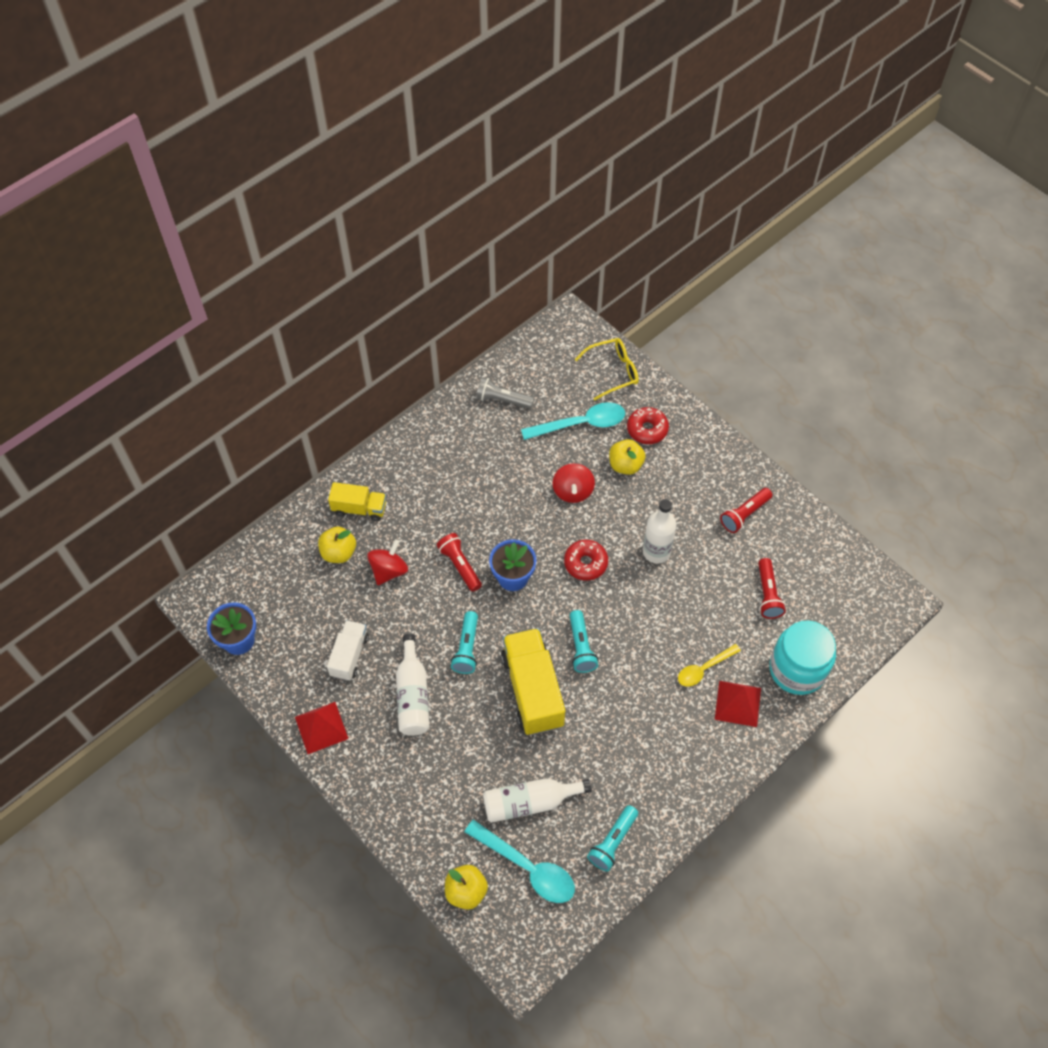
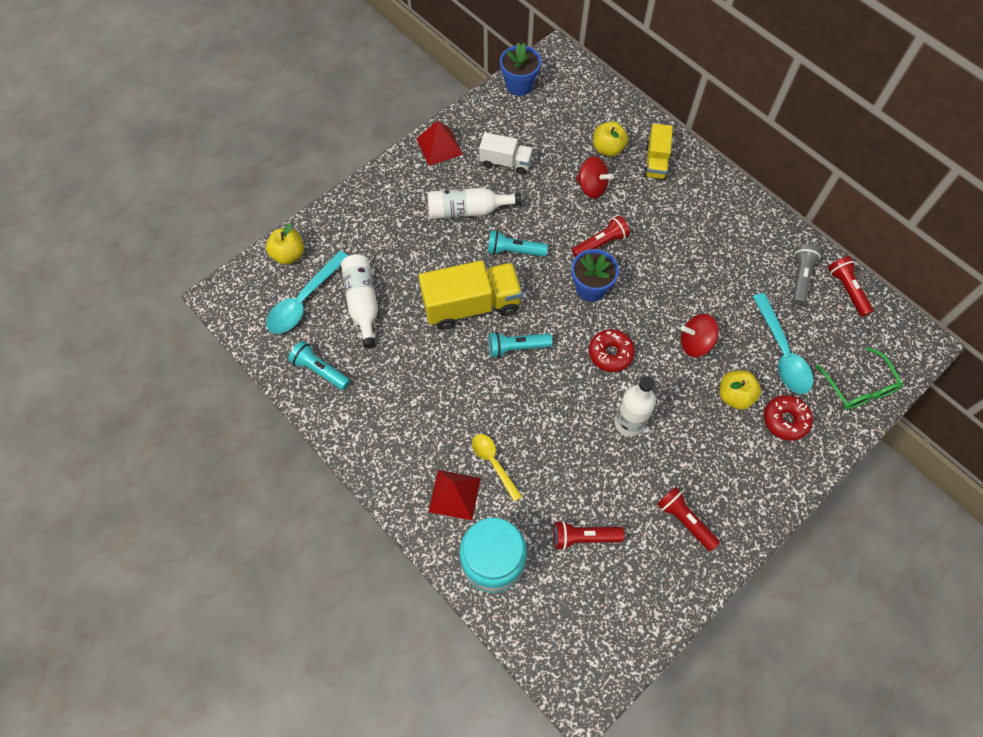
camera: 90 degrees right, 5 degrees up
(515, 366) = (847, 290): none -> red flashlight
(612, 372) = (859, 386): yellow glasses -> green glasses

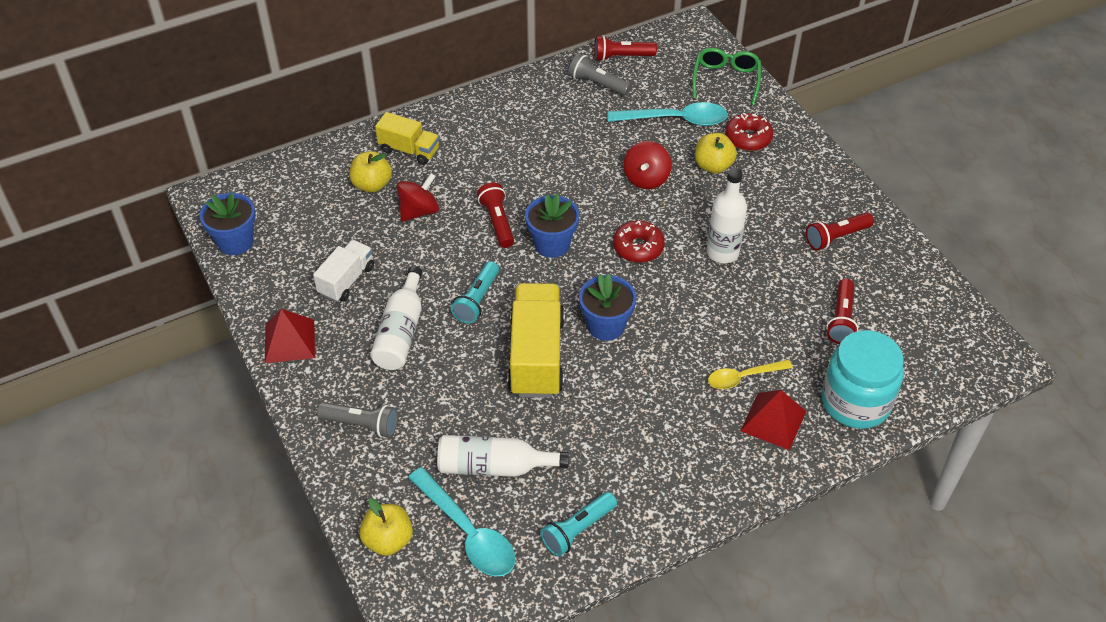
camera: 75 degrees left, 15 degrees down
(378, 211) = (361, 425): none -> grey flashlight
(516, 347) = (606, 326): turquoise flashlight -> blue flower pot
(859, 386) = (726, 80): green glasses -> green glasses turned 75 degrees counterclockwise

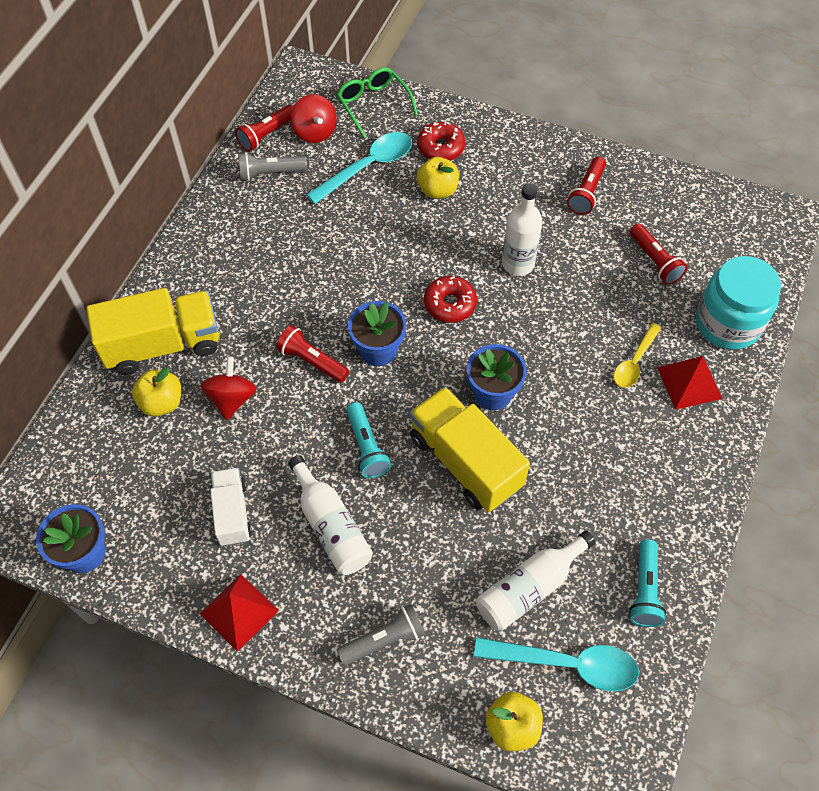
camera: 40 degrees left, 10 degrees up
(409, 150) = (163, 345): yellow truck -> yellow truck, size x1.72
(646, 178) = (396, 236): red spinning top -> red spinning top (315, 132)

